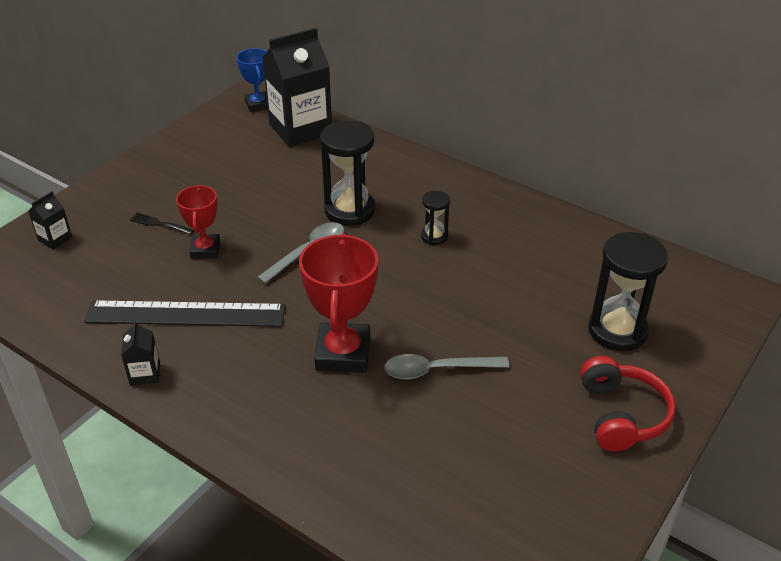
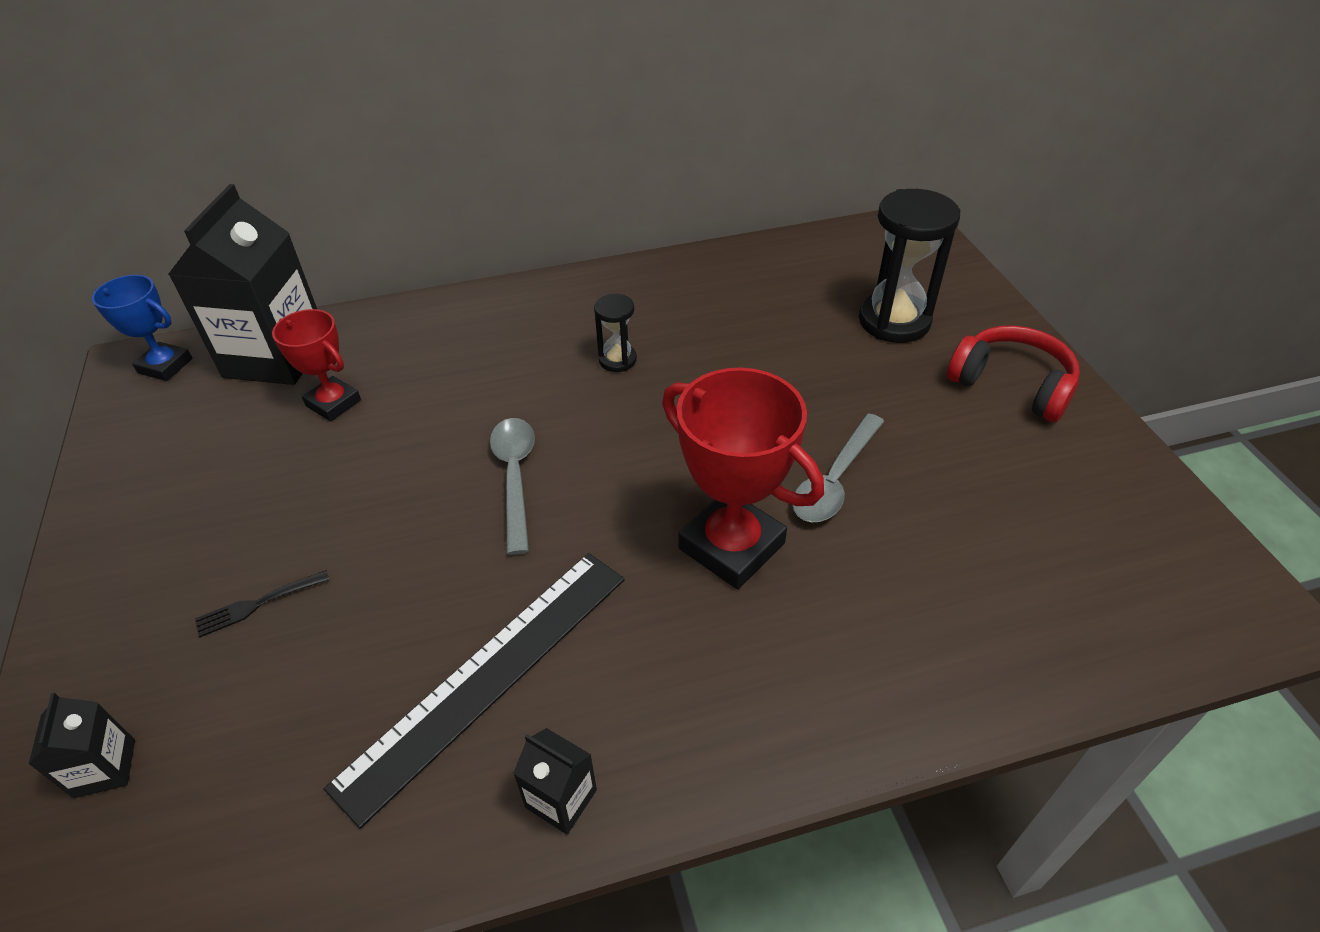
camera: 50 degrees left, 5 degrees up
(205, 250) = (381, 580): red trophy -> red trophy (333, 403)
(349, 210) = (487, 399): black hourglass -> none

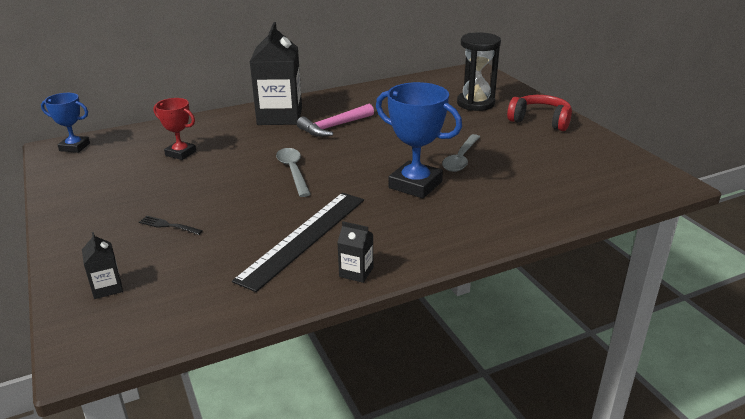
camera: 10 degrees left, 15 degrees down
(259, 603) = (169, 225): black fork -> black fork turned 60 degrees clockwise
(276, 357) = (139, 139): black carton -> black carton (280, 116)
(617, 360) = (334, 127): black hourglass -> pink hammer
(731, 546) = (415, 185): red trophy -> blue trophy

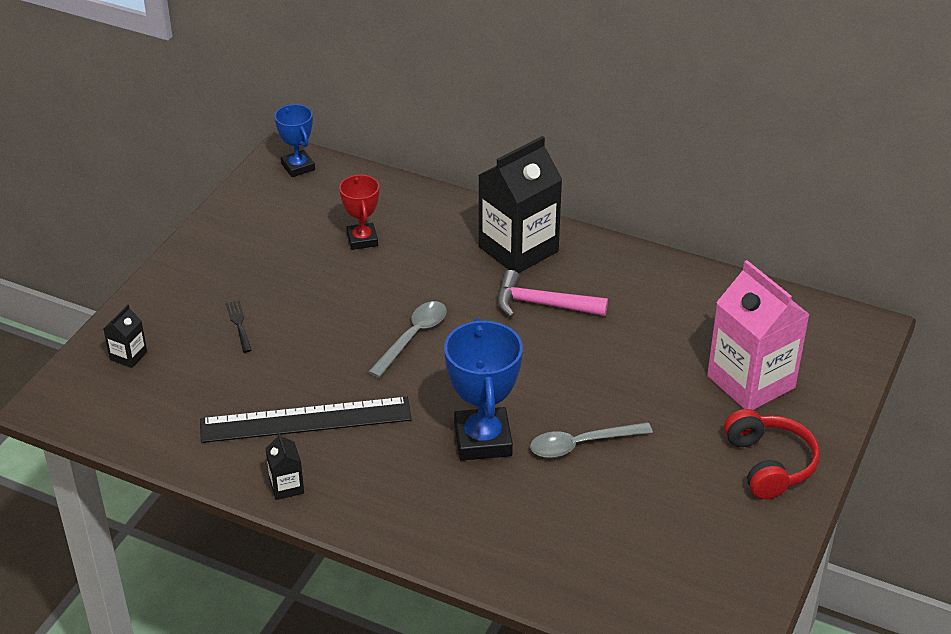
camera: 50 degrees right, 10 degrees up
(475, 103) = (751, 382): black hourglass -> pink carton

